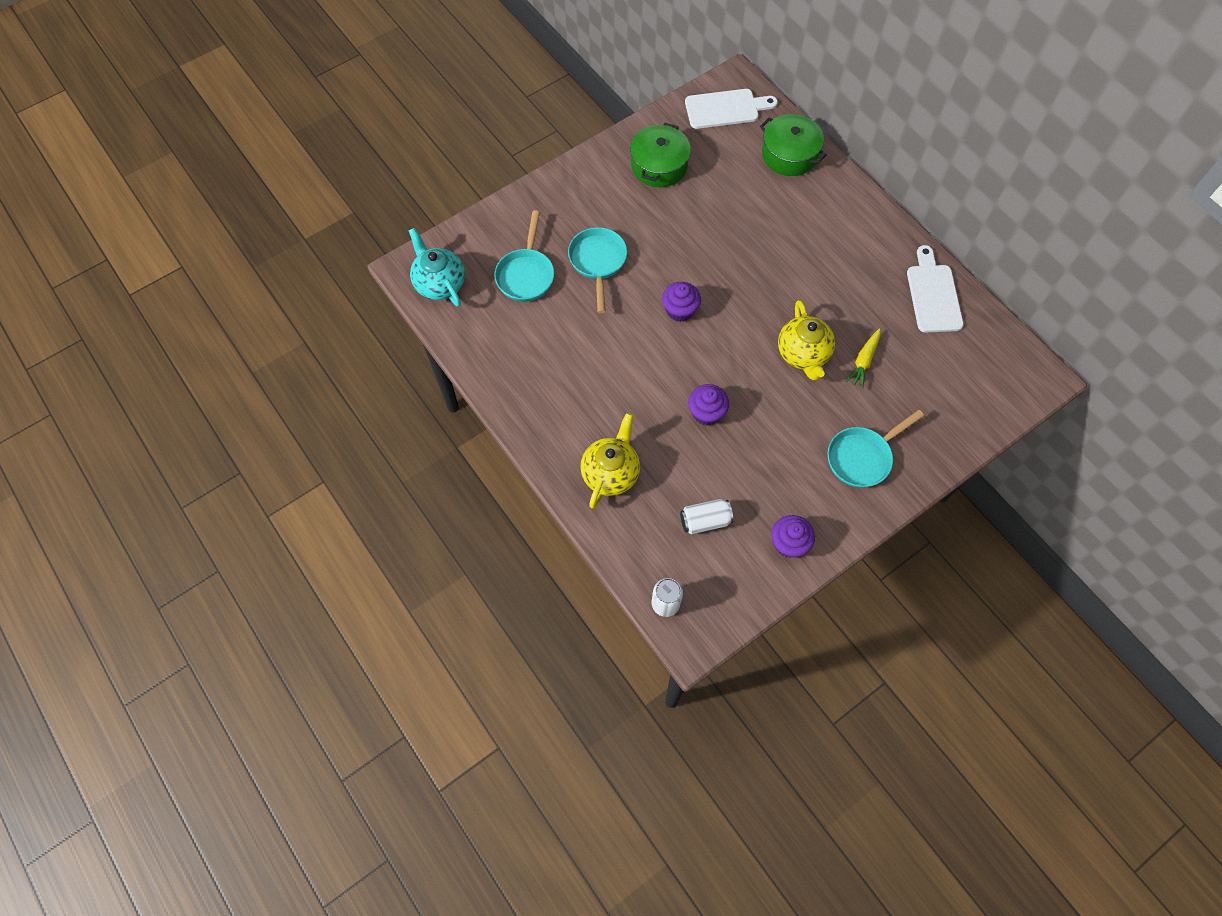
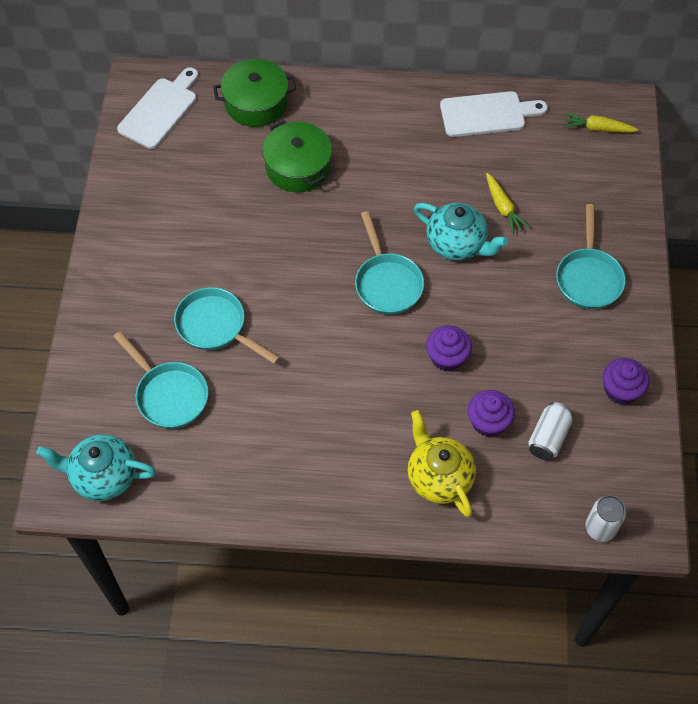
camera: 50 degrees left, 5 degrees down
(659, 165) = (164, 203): green pot -> green pot (298, 167)
(680, 310) = (328, 300): purple cupcake -> purple cupcake (488, 422)
(728, 334) = (387, 283): none -> turquoise pan
(803, 354) = (457, 244): yellow teapot -> turquoise teapot
(933, 294) = (487, 114): white cutting board -> white cutting board turned 135 degrees clockwise
(1001, 374) = (597, 128): none -> yellow carrot

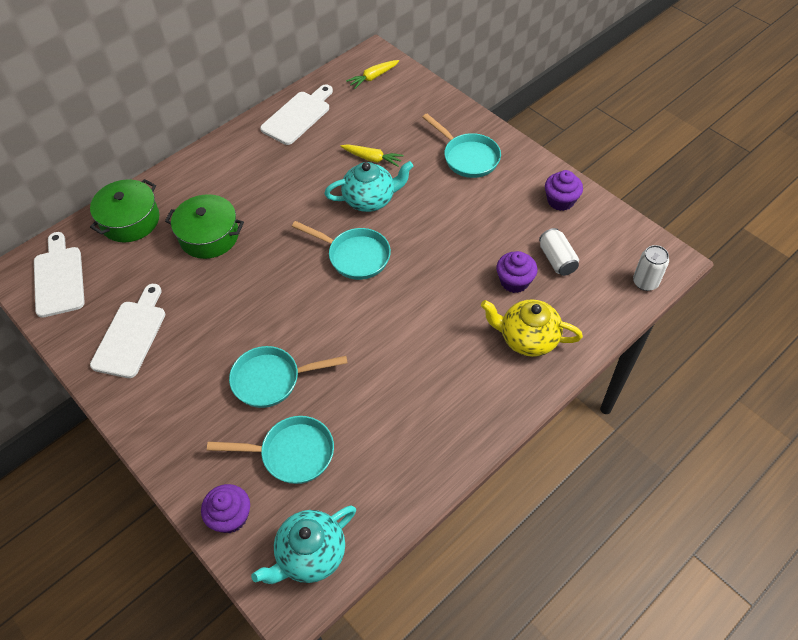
camera: 45 degrees left, 5 degrees down
(161, 201) = (131, 335): none -> white cutting board
(447, 357) = (445, 267): purple cupcake -> purple cupcake (230, 516)

